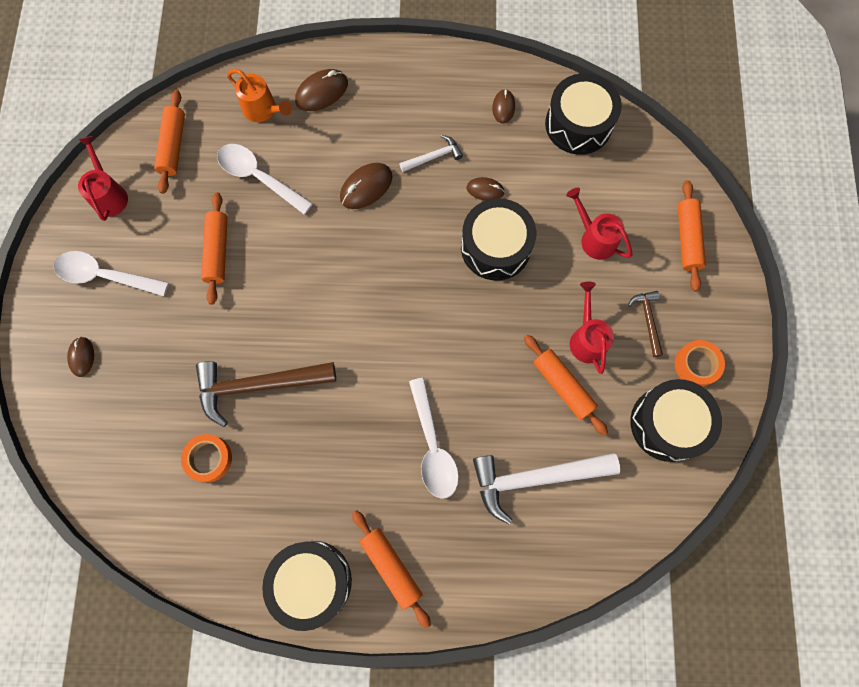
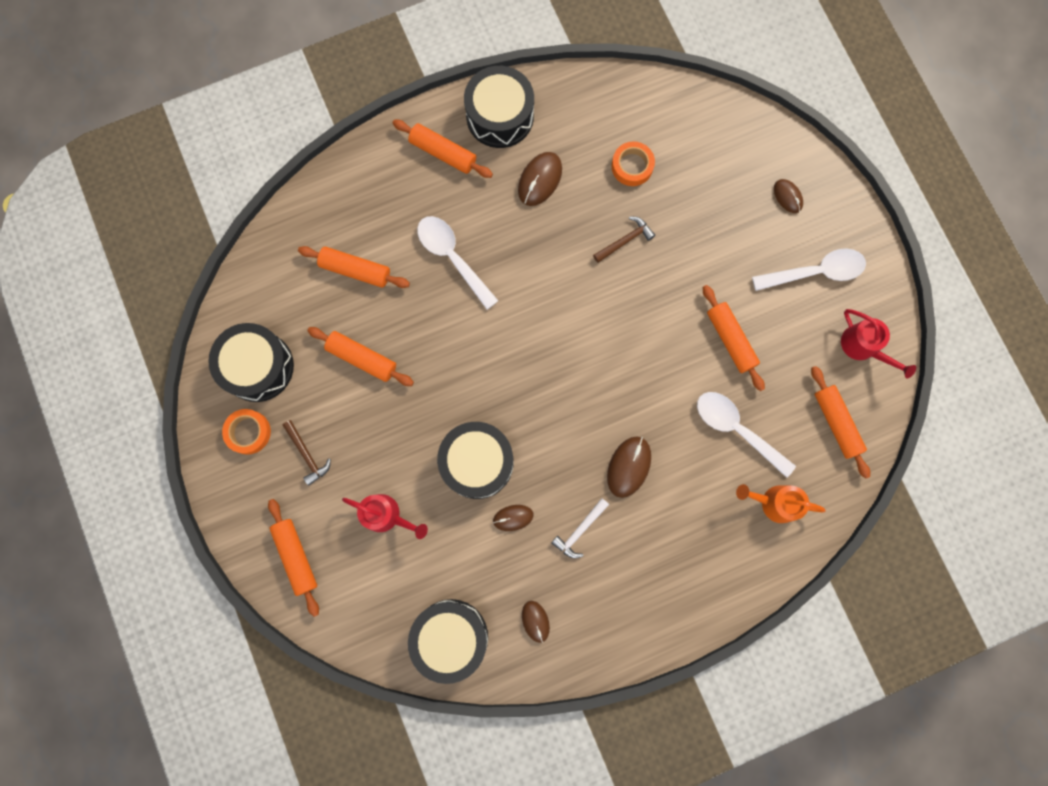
camera: 155 degrees right, 5 degrees up
(258, 177) = (736, 429): white spoon -> white spoon turned 150 degrees counterclockwise
(258, 386) = (625, 240): brown hammer -> brown hammer, size x0.50
(322, 92) = (727, 550): brown mouse -> brown mouse (540, 180)
(535, 478) = (355, 270): white hammer -> orange rolling pin
(587, 338) = (357, 412): red watering can -> none

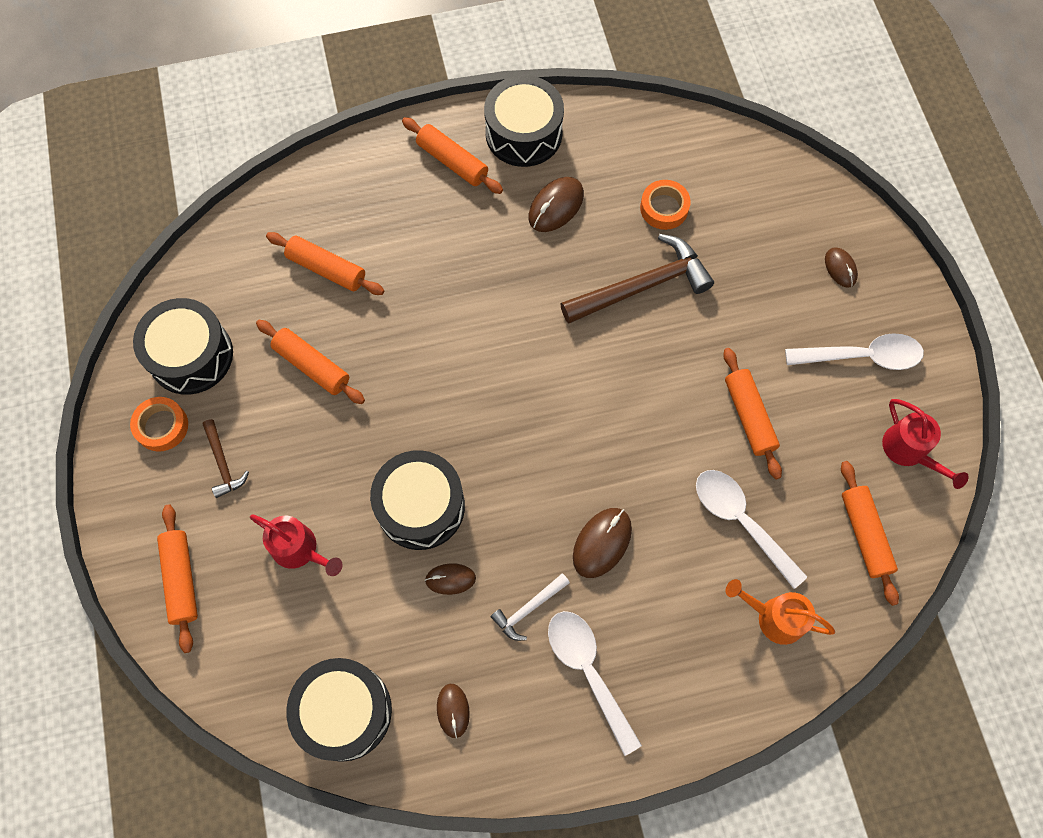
camera: 10 degrees right, 10 degrees down
(452, 257) = (439, 273): white spoon -> white spoon (588, 671)
(625, 240) = (642, 286): brown hammer -> brown hammer, size x2.00

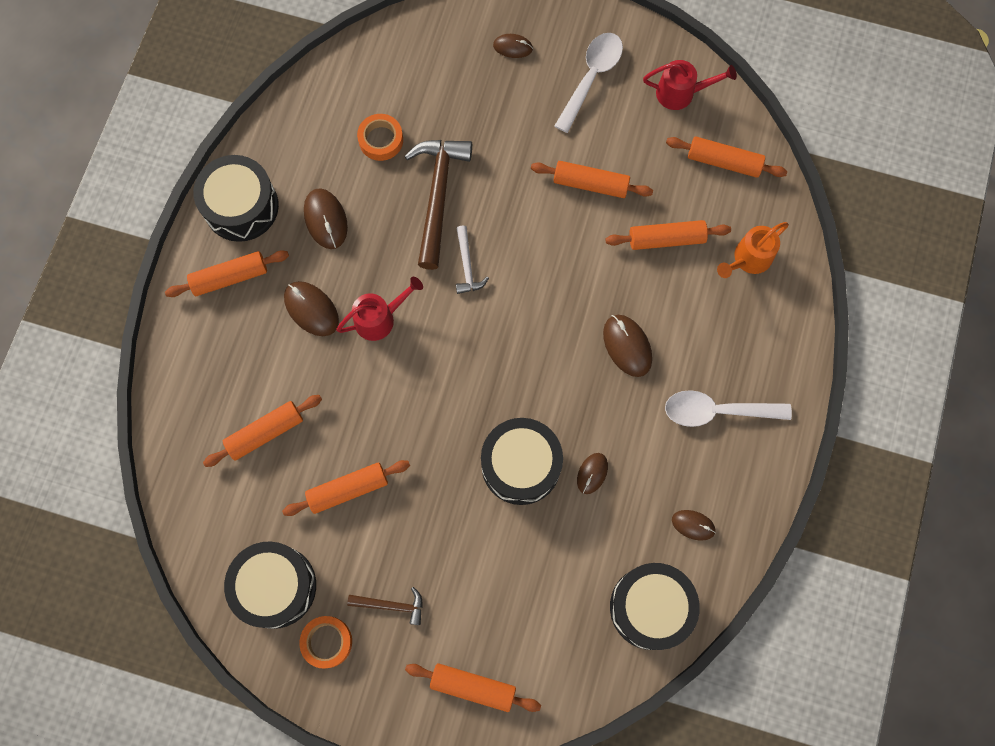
camera: 60 degrees left, 5 degrees up
(300, 550) = (503, 578): red watering can -> red watering can (380, 318)
(463, 242) = (311, 309): none -> brown mouse
(528, 609) = (647, 428): white hammer -> white hammer (467, 266)
(740, 521) = (666, 239): white spoon -> orange rolling pin

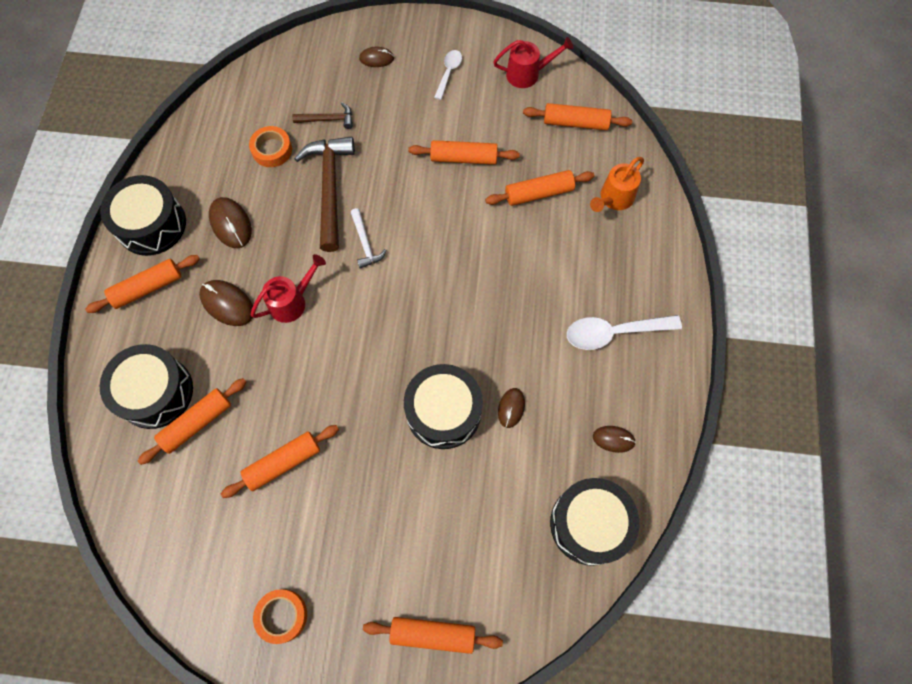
camera: 10 degrees left, 5 degrees down
(275, 586) = (224, 569): black drum -> black drum (155, 392)
(391, 605) = (341, 567): brown hammer -> brown hammer (328, 119)
(591, 77) = (448, 73): white spoon -> white spoon, size x0.58
(627, 346) = (521, 289): brown mouse -> none

